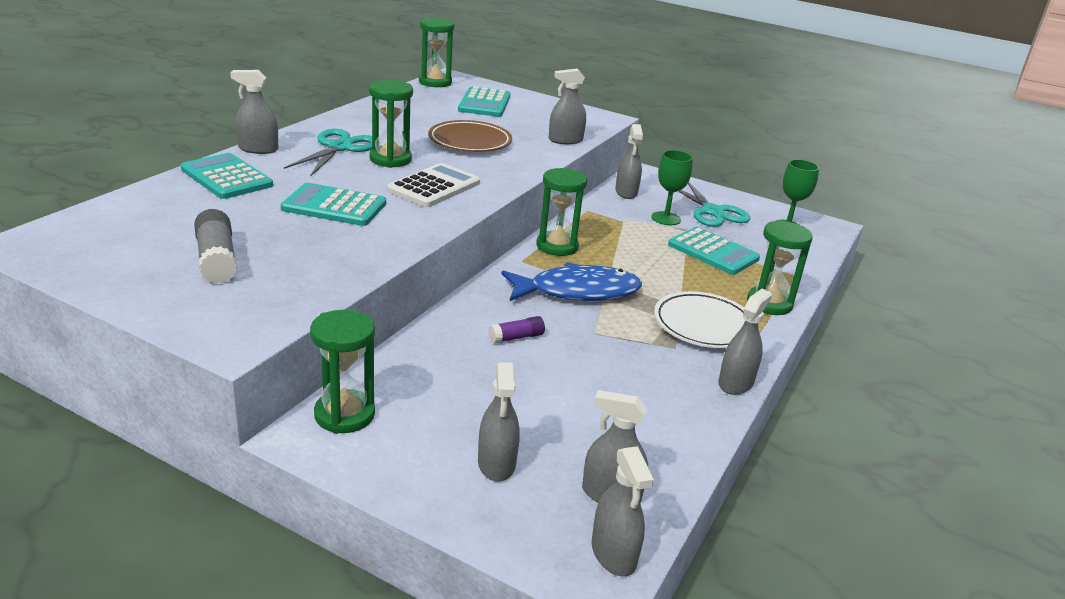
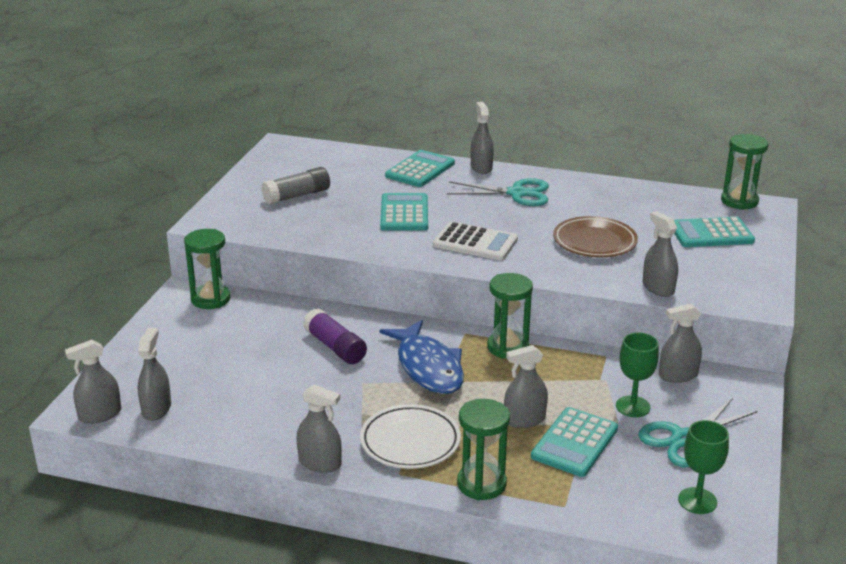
camera: 80 degrees right, 0 degrees up
(390, 159) = (514, 216): green hourglass -> none
(496, 463) = (177, 360): grey spray bottle -> grey spray bottle (524, 420)
(516, 337) = (335, 347): purple glue stick -> purple glue stick, size x1.70

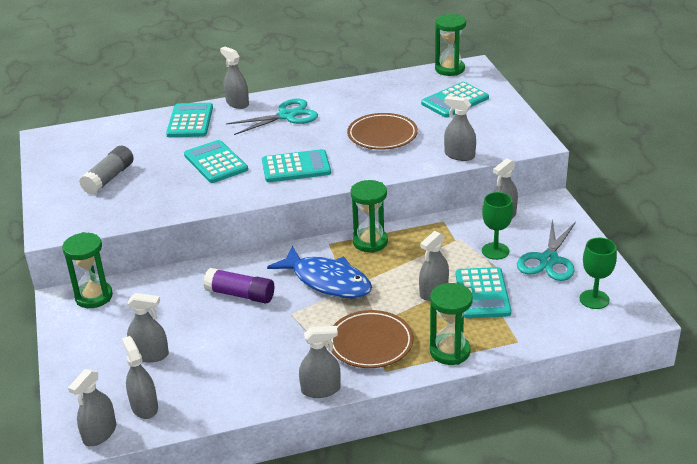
camera: 30 degrees left, 5 degrees up
(206, 367) = (150, 354): none -> grey spray bottle
(410, 441) = (370, 343): white plate -> brown plate
(475, 242) = (296, 167): white calculator -> turquoise calculator

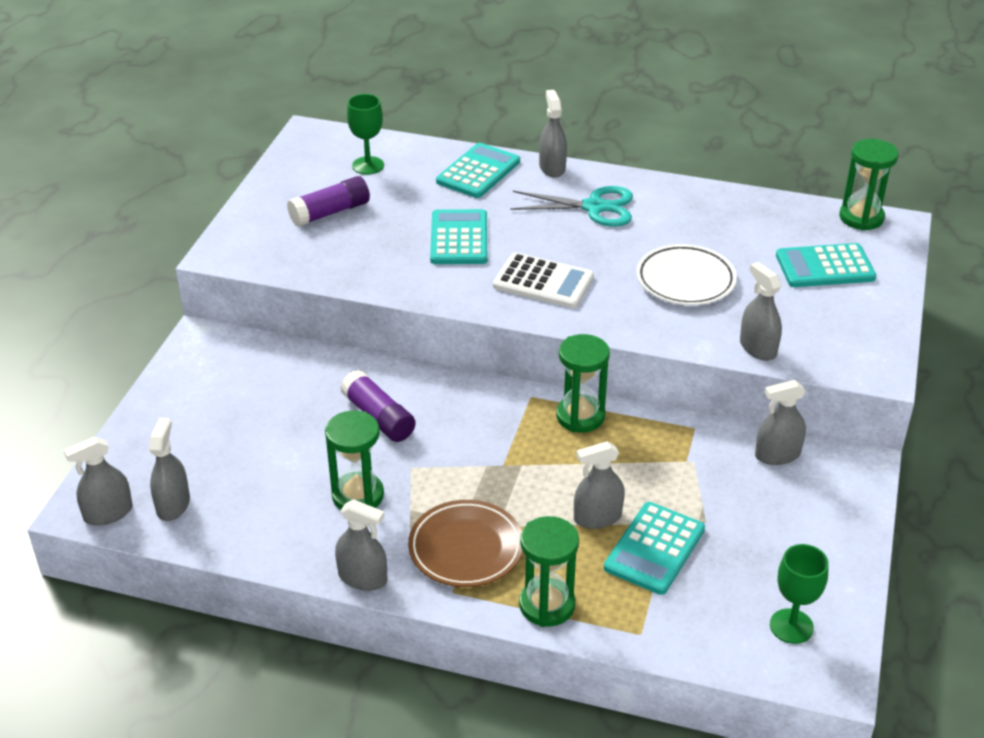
camera: 30 degrees right, 5 degrees up
(94, 297) = (231, 349): green hourglass -> green hourglass (358, 496)
(109, 178) = (330, 212): grey glue stick -> purple glue stick
(150, 354) = (228, 446): grey spray bottle -> none
(296, 167) = (543, 282): turquoise calculator -> white calculator
(327, 281) = (487, 445): blue fish -> none
(382, 135) = (685, 280): brown plate -> white plate
(495, 251) = (723, 498): green goblet -> green goblet (368, 165)
(548, 260) = (781, 543): turquoise scissors -> none

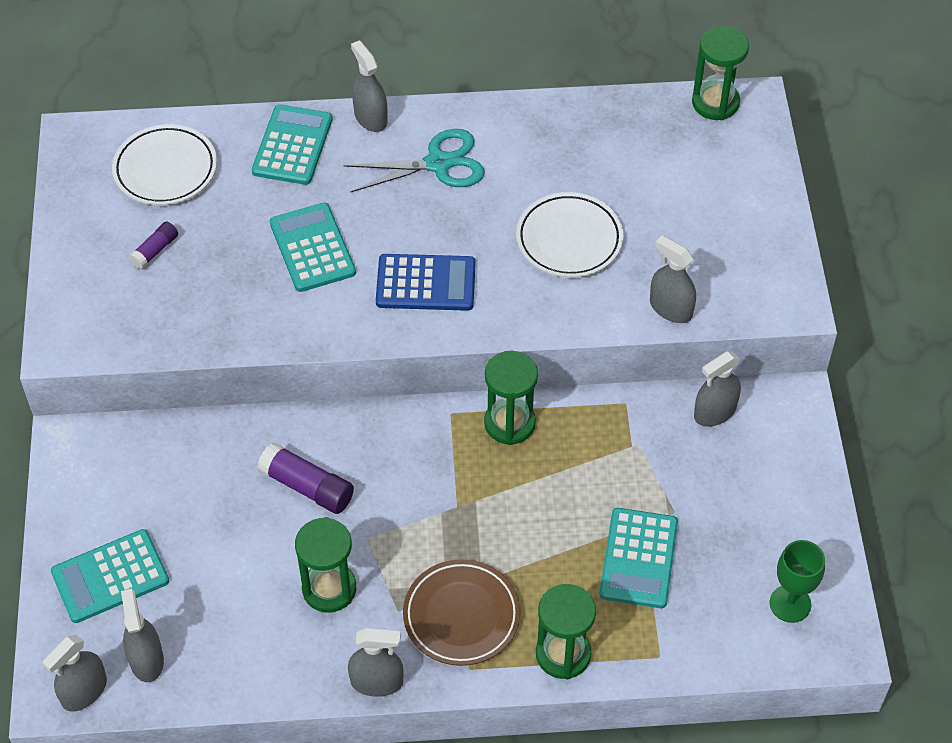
camera: 20 degrees left, 15 degrees up
(330, 212) = (155, 250): purple glue stick -> purple glue stick, size x0.59
(368, 165) = (165, 169): green goblet -> white plate
(543, 282) = (426, 283): white calculator -> blue calculator
(597, 517) = (572, 540): grey spray bottle -> none
(825, 267) = (700, 181): turquoise calculator -> turquoise calculator (110, 577)

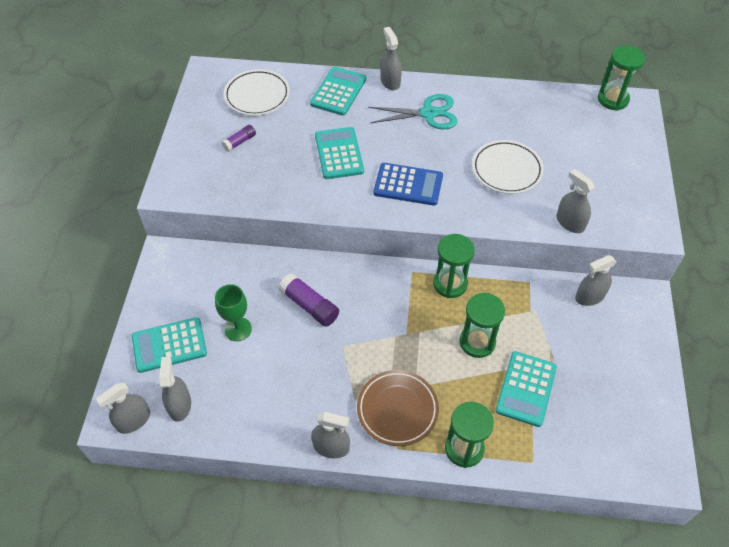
camera: 10 degrees right, 0 degrees up
(329, 589) = (311, 376): green hourglass -> green hourglass (477, 342)
(790, 604) = (631, 438): green goblet -> green goblet (238, 329)

